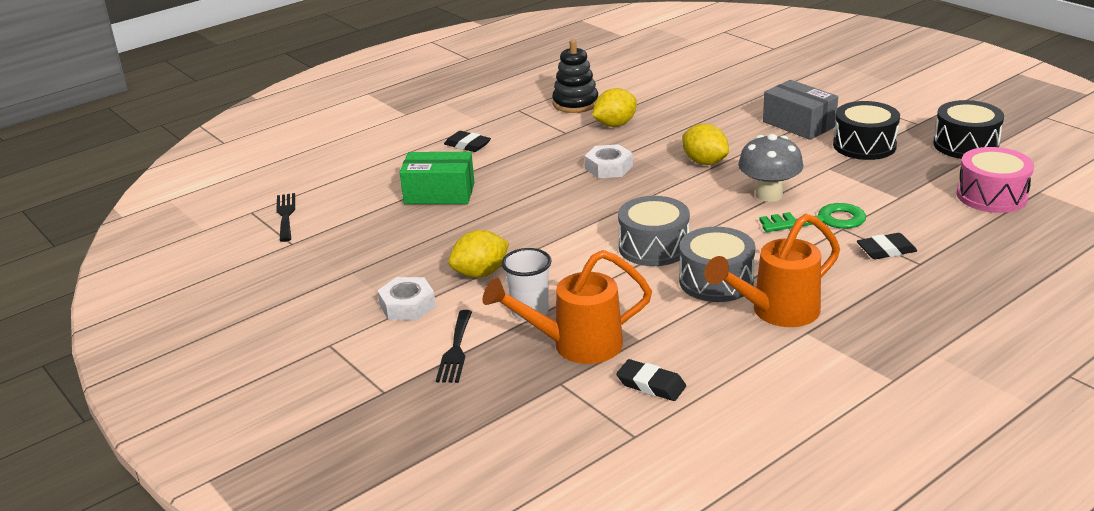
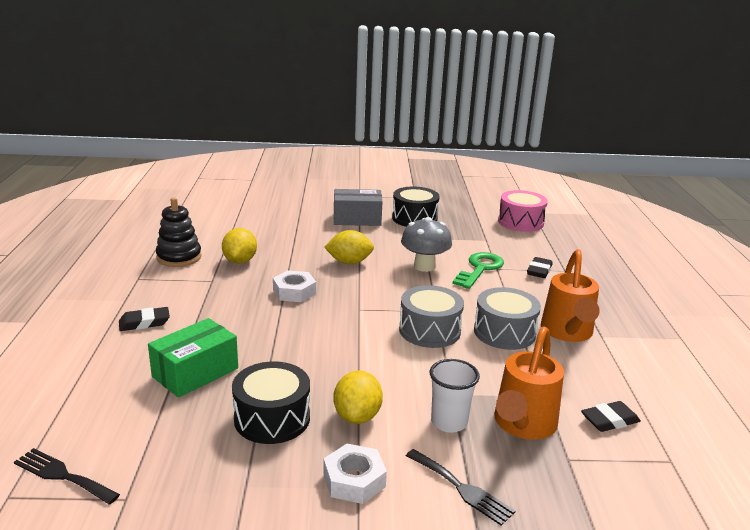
camera: 55 degrees left, 5 degrees down
(965, 145) = (459, 201): black drum -> black drum (272, 418)

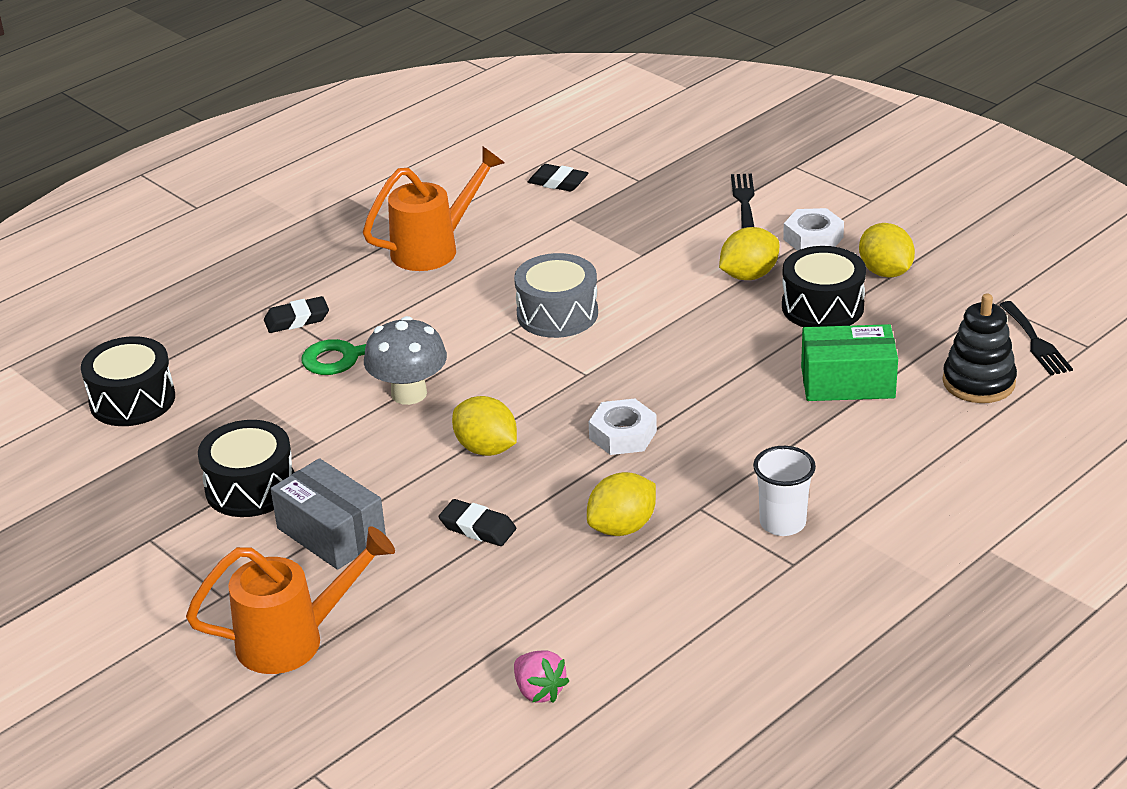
camera: 130 degrees left, 10 degrees up
(144, 323) = (847, 475): black eraser -> black eraser (477, 528)
(179, 257) = (697, 582): black stacking toy -> black stacking toy (978, 382)
(204, 213) = (539, 691): none -> pink strawberry
(255, 478) = (885, 272): none -> yellow lemon
(449, 422) = (682, 237): white cup -> white cup (782, 523)
(504, 332) = (490, 277): grey drum -> none
(520, 222) = (132, 400): pink drum -> black drum
(522, 426) = (630, 210): orange watering can -> orange watering can (295, 639)

